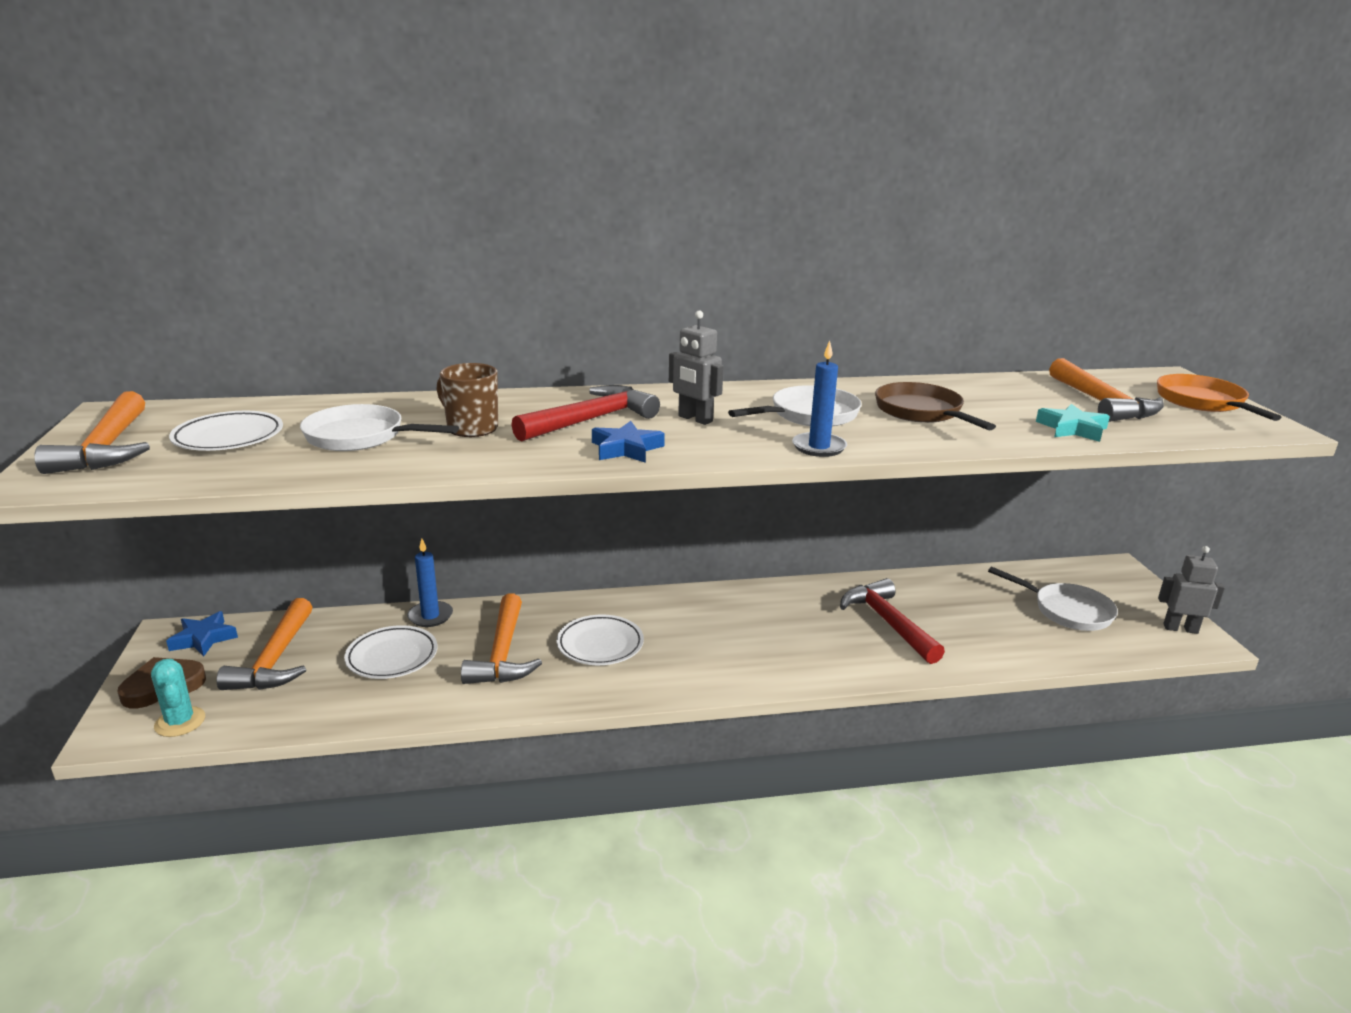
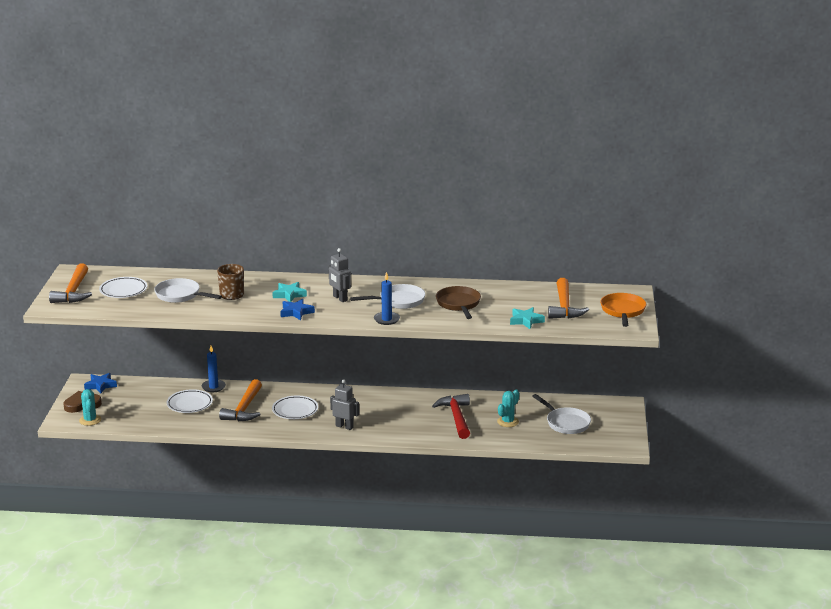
camera: 15 degrees right, 0 degrees up
(275, 659) = (134, 399): orange hammer -> none
(591, 420) = (289, 295): red hammer -> turquoise star
(976, 620) = (508, 422): none -> turquoise cactus
(1180, 628) = (622, 439): grey robot -> grey robot (344, 426)

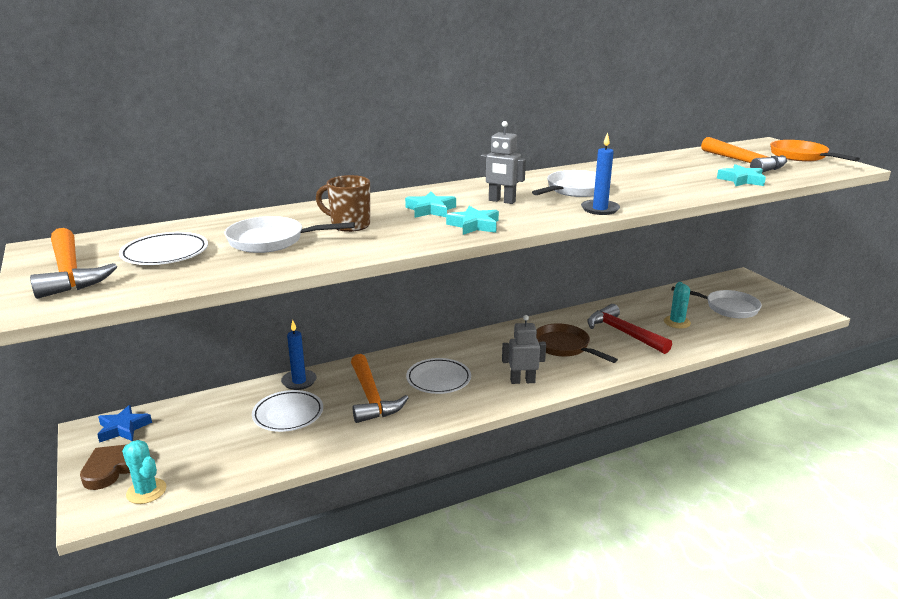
camera: 30 degrees left, 0 degrees up
(296, 312) = (474, 225): blue star -> turquoise star
(458, 304) = (643, 180): brown pan -> brown pan (564, 347)

